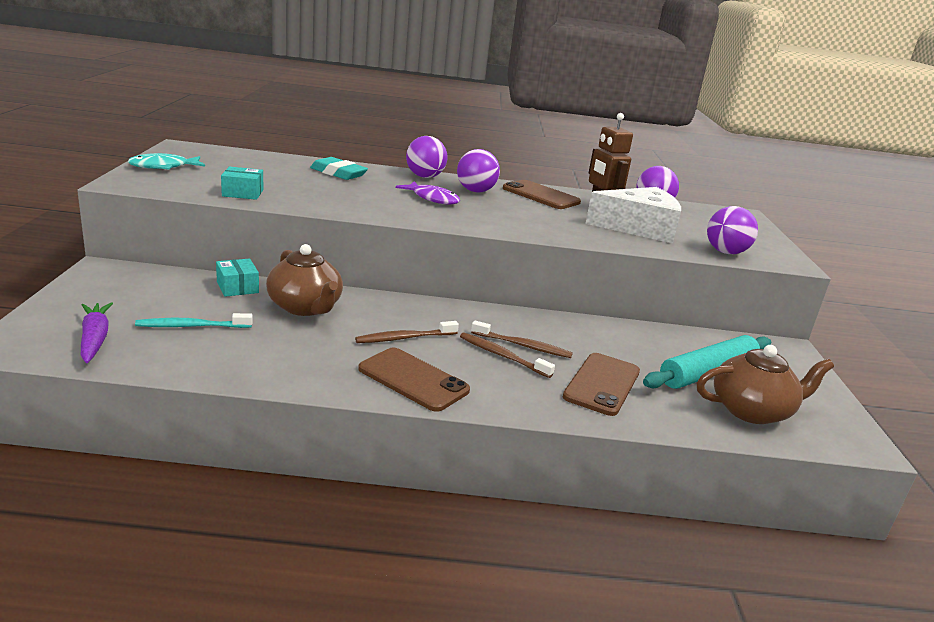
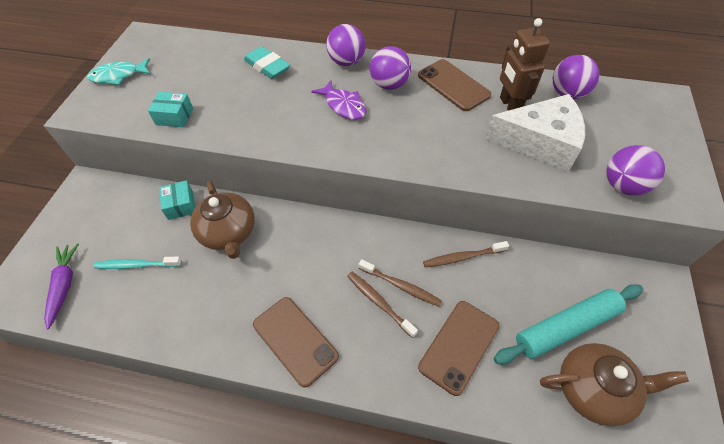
camera: 15 degrees right, 30 degrees up
(404, 338) = (301, 277): brown toothbrush -> brown toothbrush (462, 257)

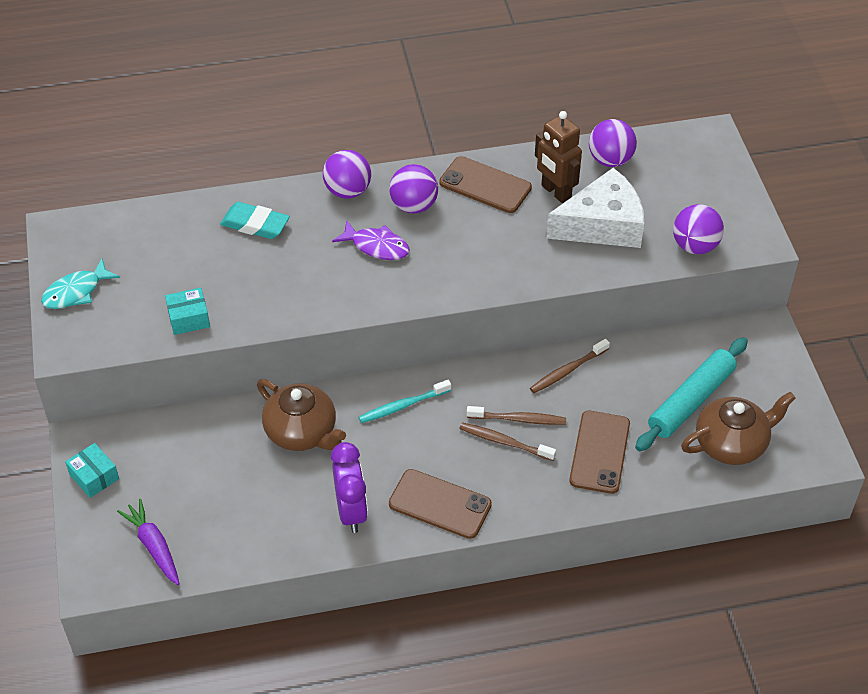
camera: 25 degrees left, 5 degrees down
(136, 265) = (220, 499): turquoise toothbrush -> turquoise toothbrush (402, 406)
(180, 205) = (223, 423): turquoise box -> turquoise box (94, 477)
(222, 316) = (351, 511): none -> purple clock

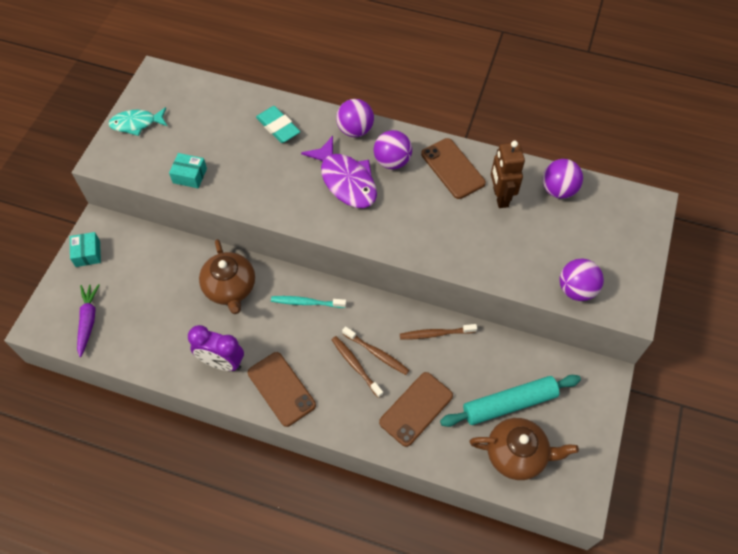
camera: 30 degrees right, 10 degrees up
(351, 511) = (222, 362): purple clock -> purple clock turned 90 degrees clockwise
(376, 246) = (345, 180): purple fish -> purple fish, size x1.57
(602, 225) = (517, 239): white cheese -> none

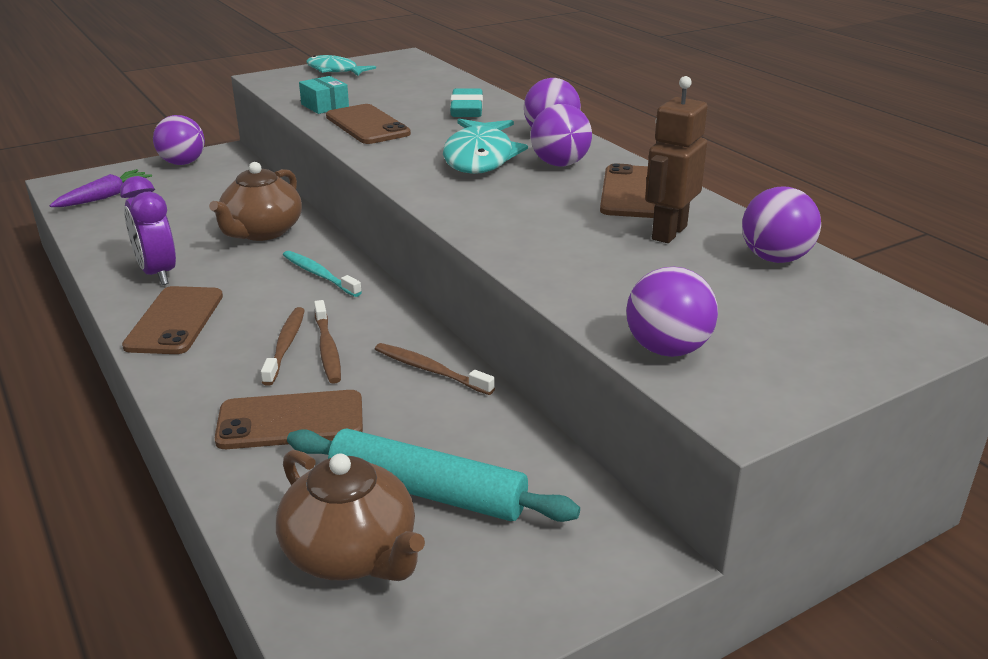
camera: 40 degrees right, 30 degrees down
(87, 253) = (183, 163): turquoise box -> purple ball
(244, 183) = (367, 125): none -> brown phone
(345, 180) = (480, 157): purple fish -> turquoise fish

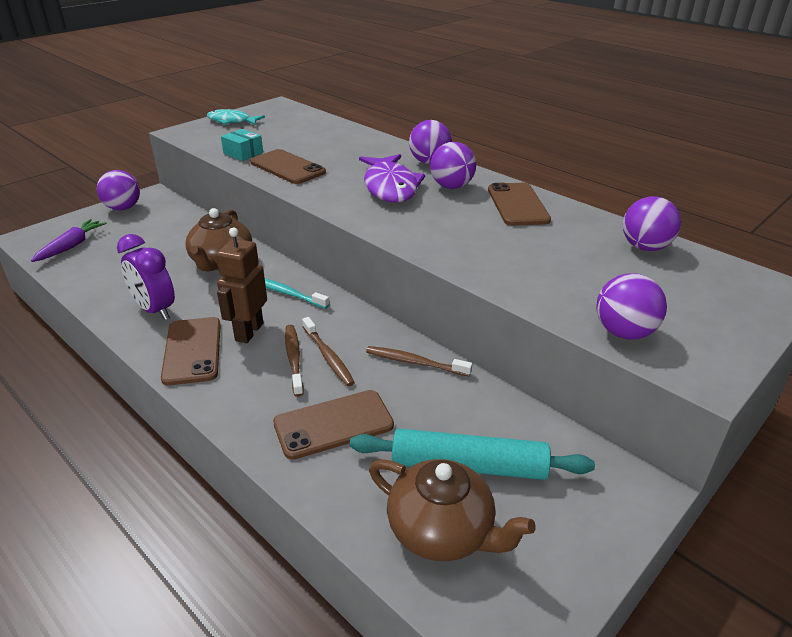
camera: 15 degrees left, 5 degrees up
(466, 109) = (354, 146): turquoise eraser -> none
(480, 157) = (390, 187): turquoise fish -> purple fish
(668, 233) = (562, 235): brown robot -> brown robot (249, 332)

